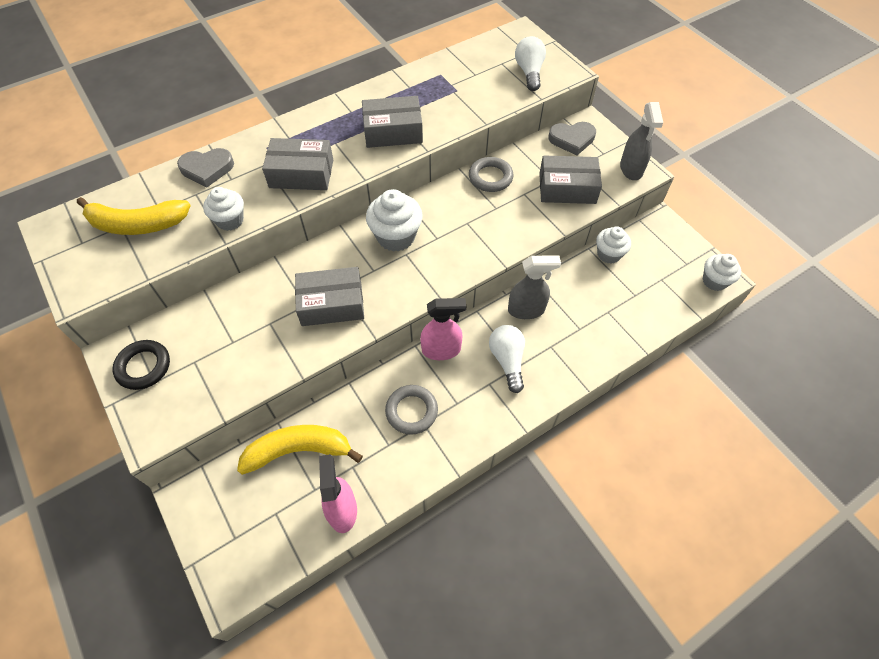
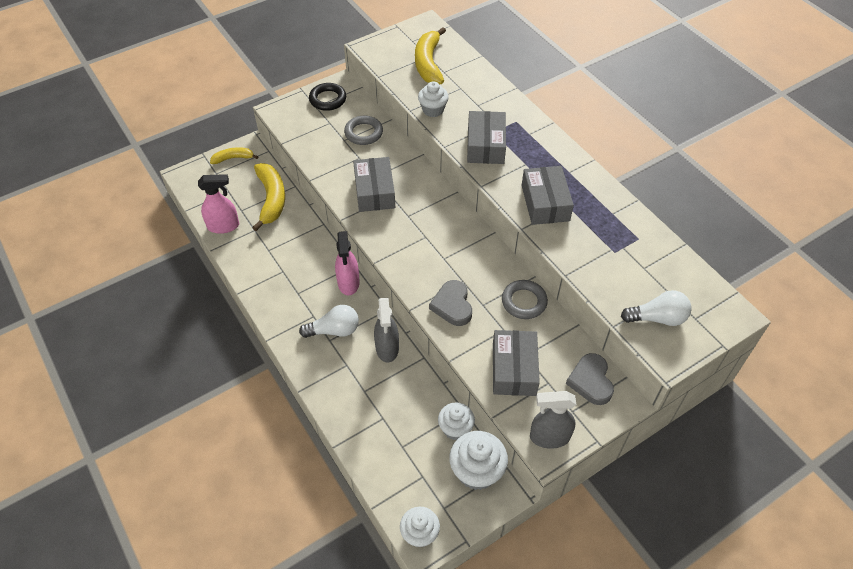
camera: 90 degrees right, 5 degrees down
(207, 169) = (487, 90): grey heart -> grey heart (452, 305)
(207, 516) = (233, 158): none -> yellow banana
(396, 237) = (444, 229): white cupcake -> white cupcake (476, 471)
(411, 411) = (294, 263): grey ring -> grey ring (363, 133)

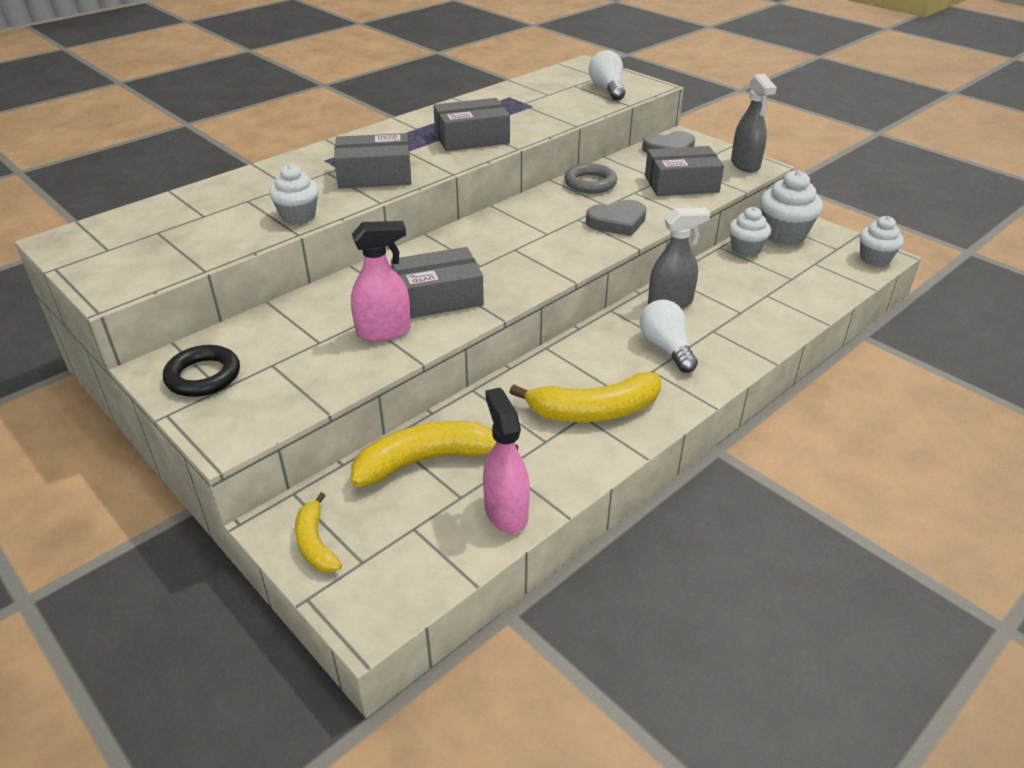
camera: 100 degrees left, 15 degrees down
(348, 283) = (581, 347): pink spray bottle -> pink spray bottle (384, 332)
(363, 133) = (301, 324): grey ring -> none
(428, 63) = (178, 229): yellow banana -> yellow banana (594, 411)

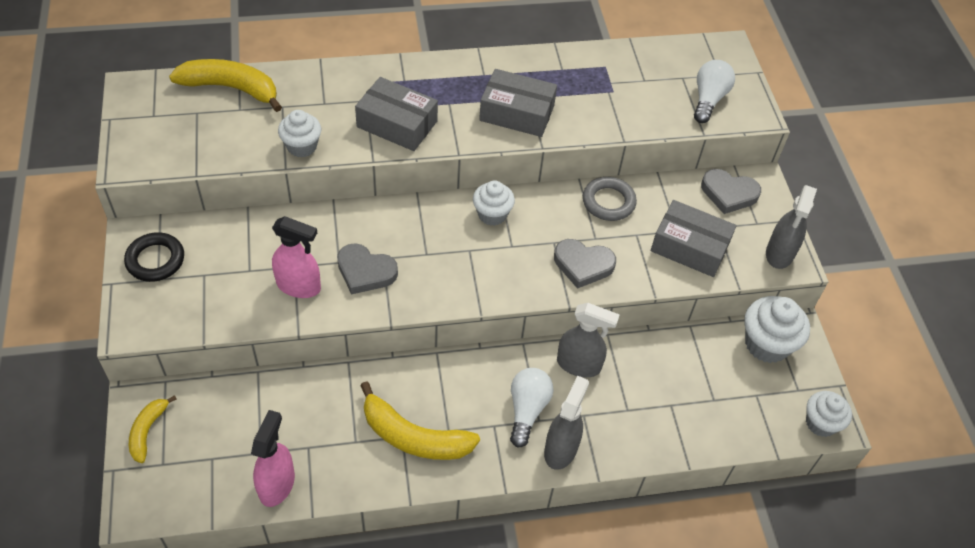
camera: 30 degrees right, 15 degrees up
(427, 461) = (264, 408): yellow banana -> yellow banana (231, 88)
(438, 297) = (365, 272): grey box -> grey heart
(723, 359) = (561, 449): none -> grey spray bottle
(745, 249) = (710, 342): white cupcake -> white cupcake (492, 214)

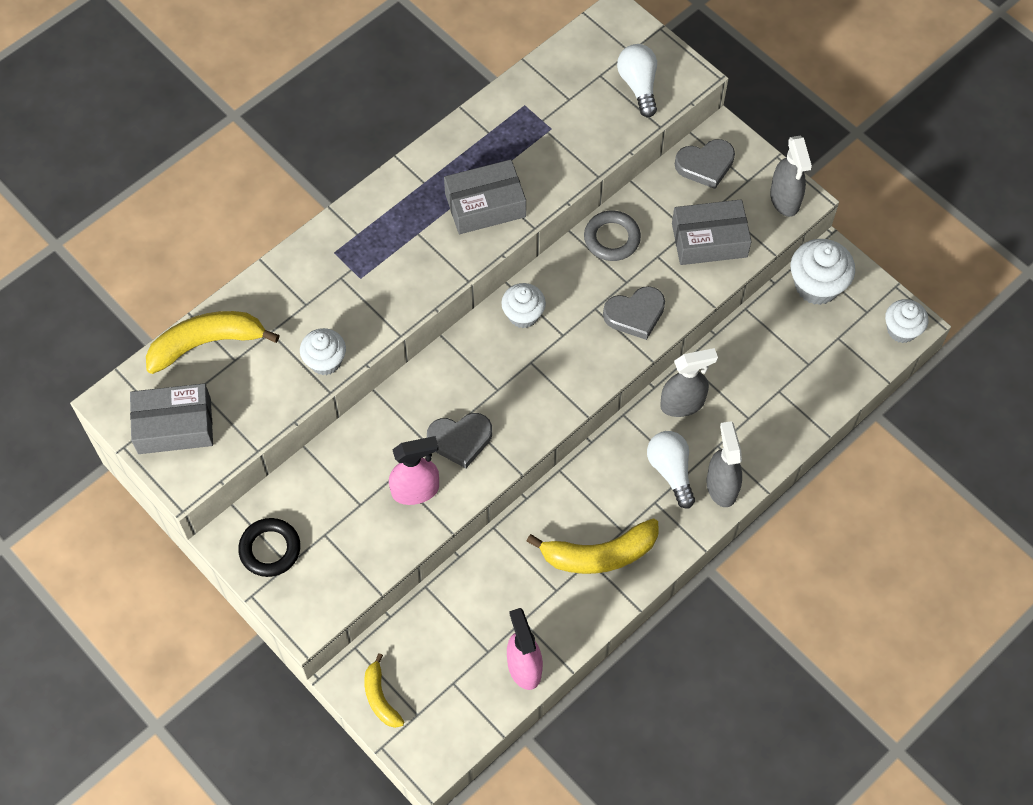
camera: 30 degrees left, 10 degrees up
(397, 124) = (390, 284): grey box -> grey box (174, 426)

